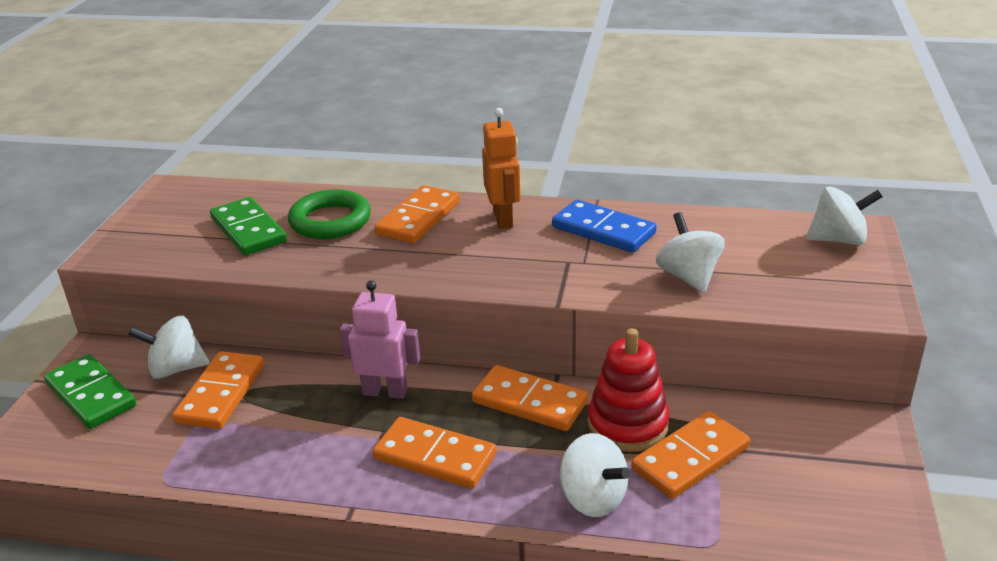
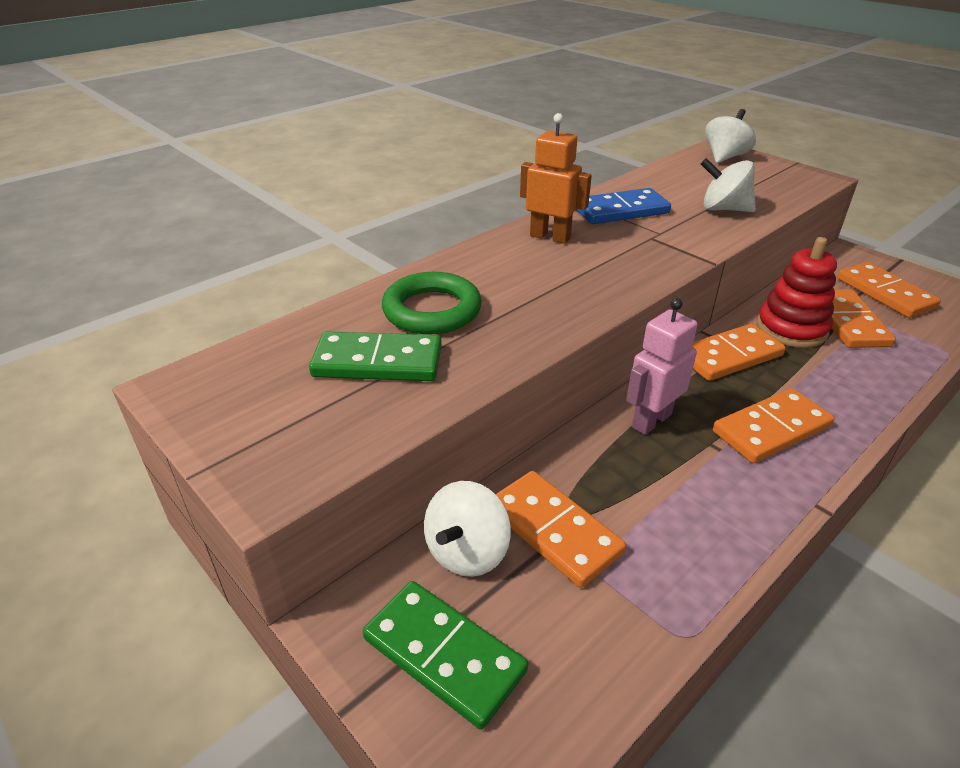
camera: 55 degrees left, 5 degrees up
(91, 395) = (444, 654): green domino -> green domino turned 45 degrees clockwise
(419, 218) = (494, 268): orange domino -> orange domino (885, 293)
(593, 498) = (872, 377): white spinning top -> none

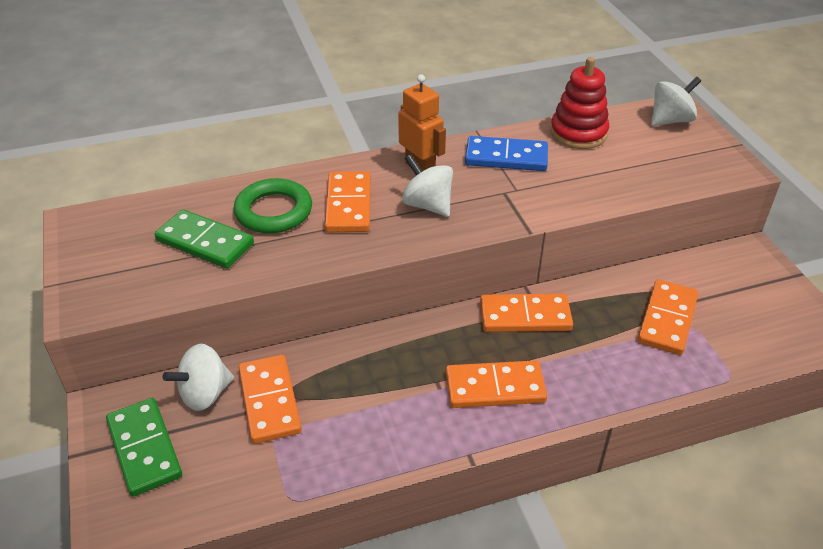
camera: 25 degrees right, 5 degrees up
(651, 420) = (408, 348): pink robot -> none
(723, 209) = (600, 180): white spinning top -> white spinning top (427, 205)
(791, 328) = (606, 309): red stacking toy -> red stacking toy (578, 133)
(885, 293) = (739, 303): orange domino -> orange domino (348, 205)

